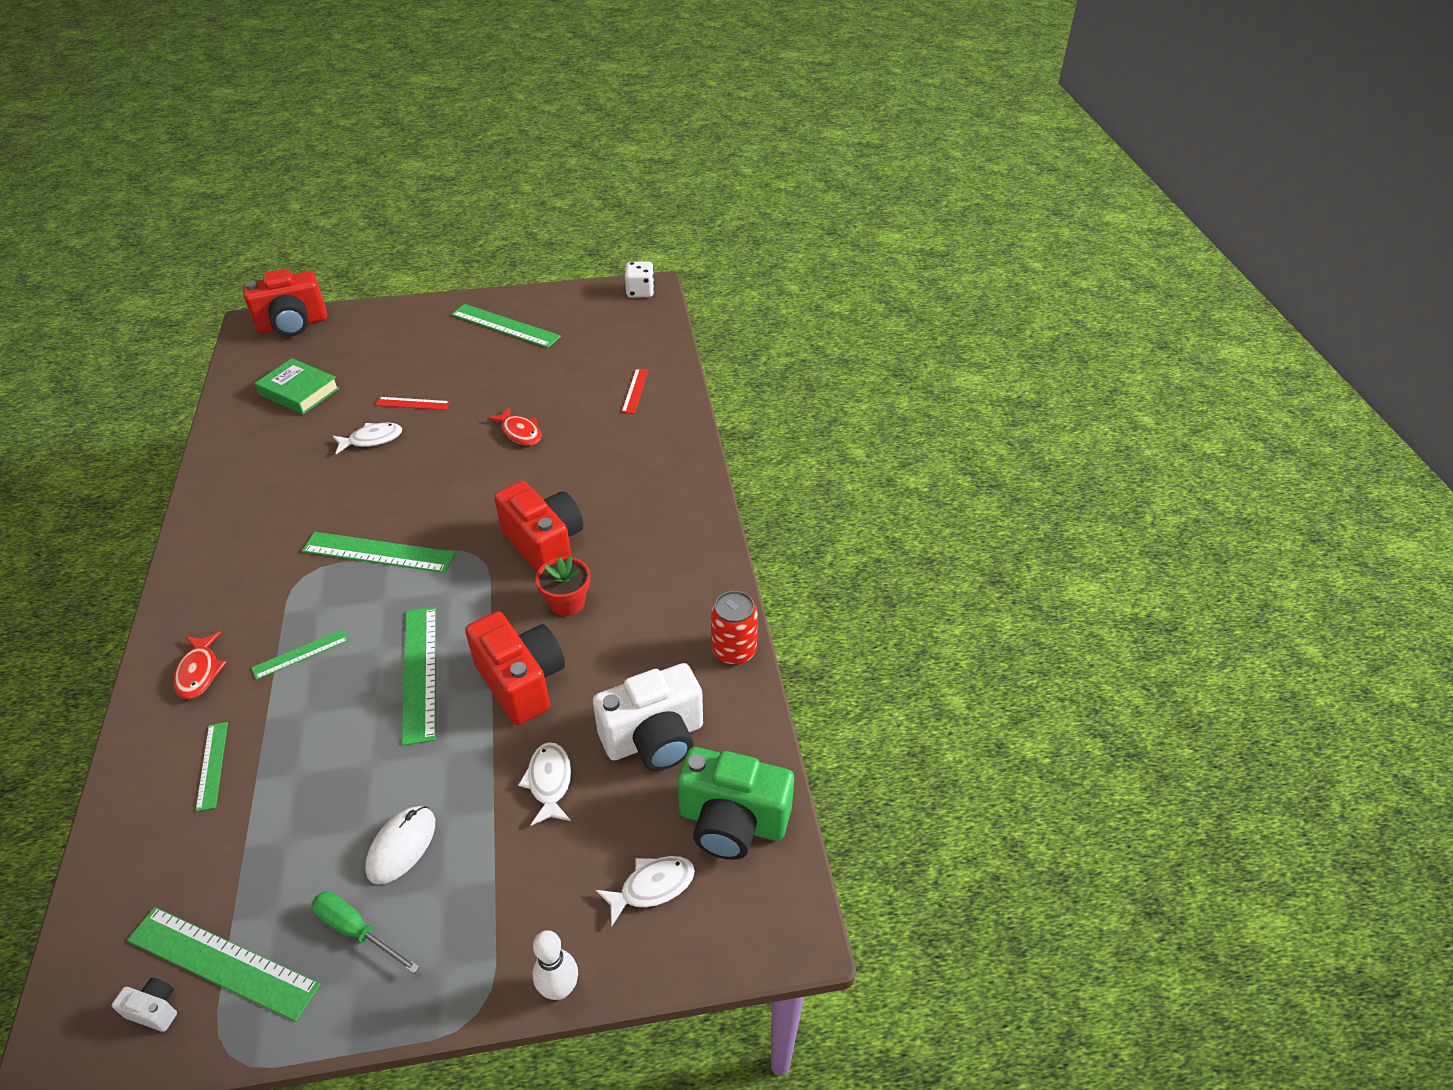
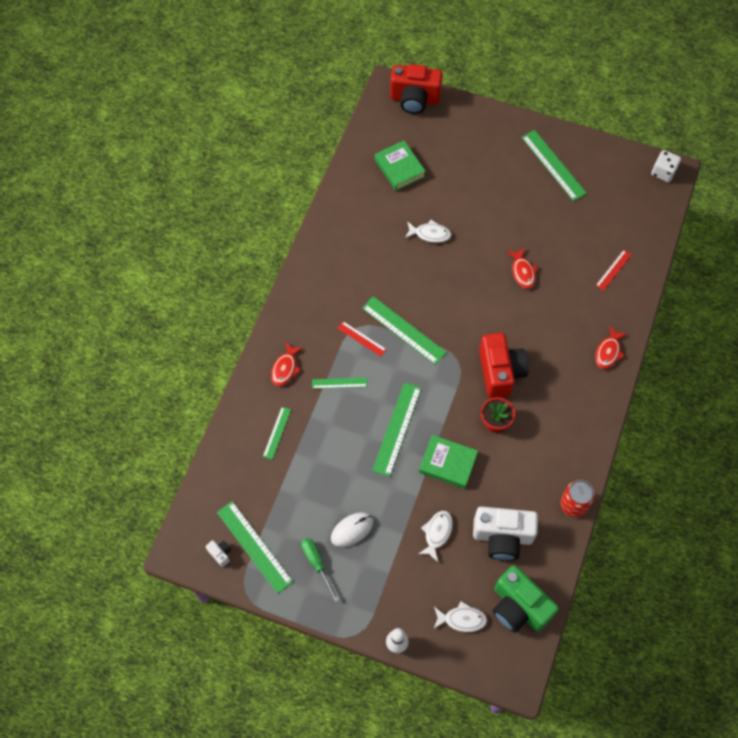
camera: 30 degrees right, 20 degrees up
(413, 403) = (465, 213): red ruler -> red ruler (361, 338)
(521, 682) = (448, 463): red camera -> green book
(677, 468) = (608, 352): none -> red fish

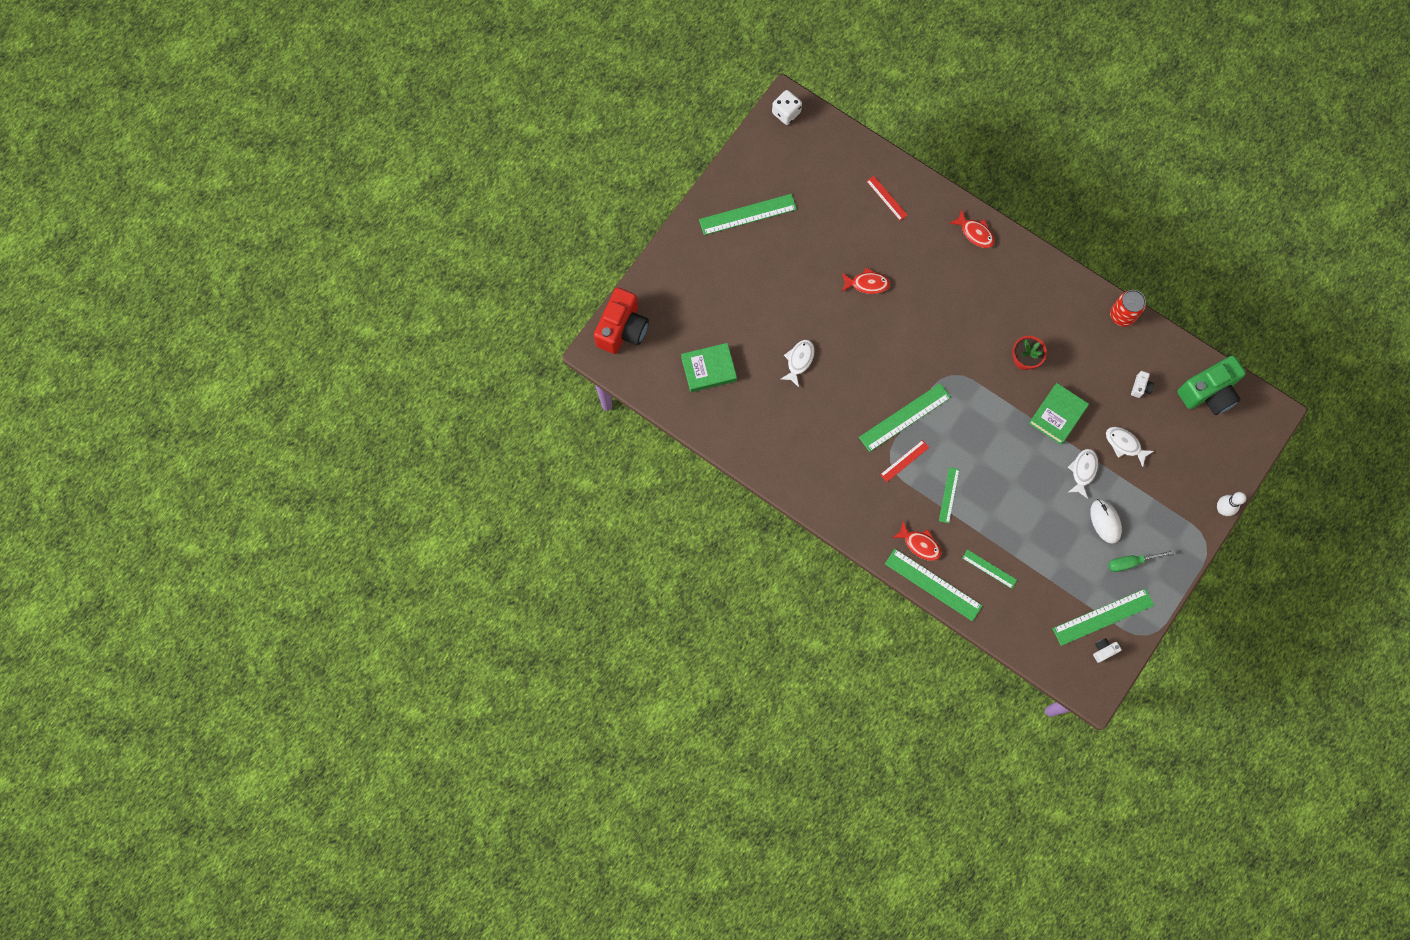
camera: 75 degrees left, 10 degrees up
(397, 429) = (1011, 452): green ruler -> green ruler (933, 584)
(462, 619) = (1210, 445): white fish -> white fish (1083, 471)
(500, 372) = (973, 339): red camera -> none
(502, 537) = (1140, 387): white camera -> white camera, size x0.41

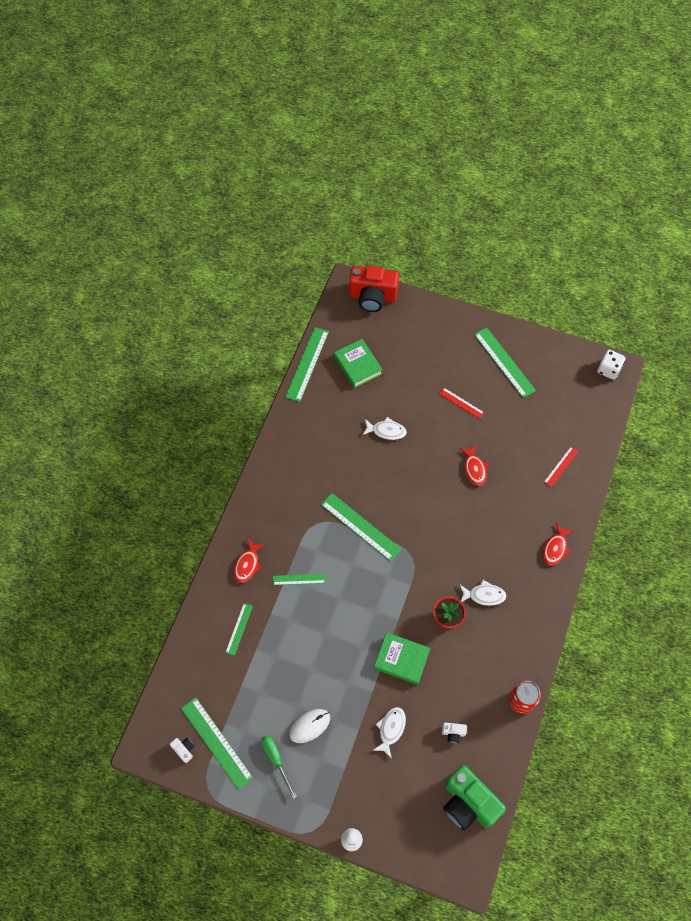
camera: 75 degrees right, 10 degrees down
(904, 461) = (320, 535): red ruler -> red ruler (461, 403)
(933, 584) = (214, 584): green ruler -> green ruler (307, 364)
(1083, 471) = (353, 694): white fish -> white fish (484, 595)

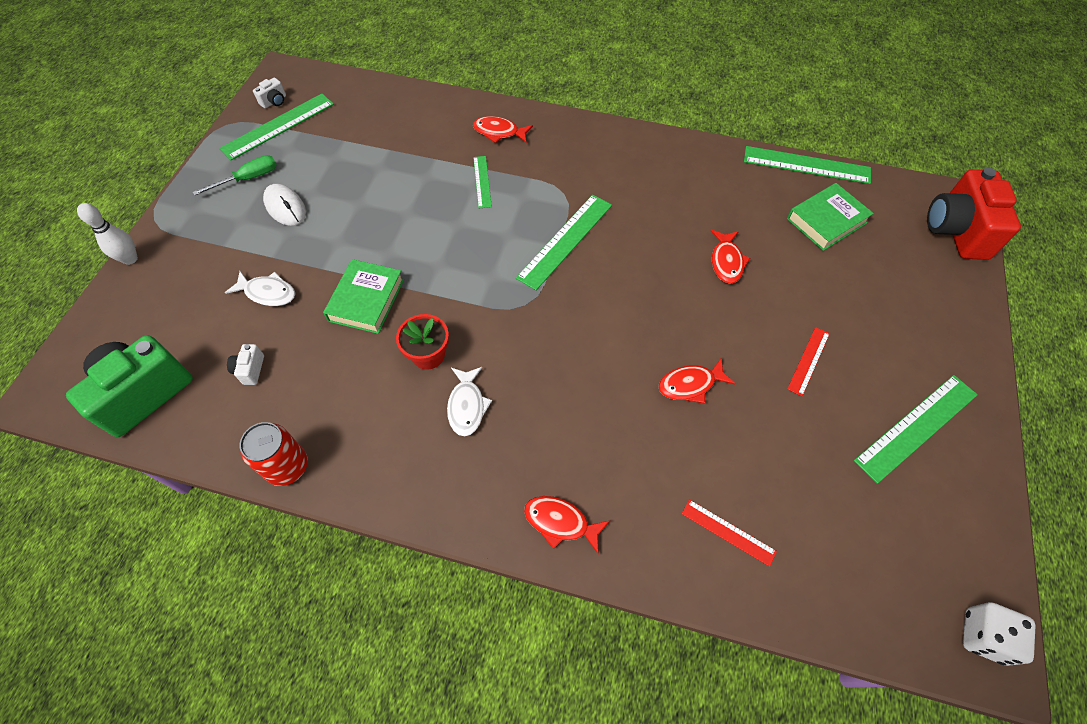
camera: 85 degrees right, 5 degrees down
(239, 629) = (415, 132): green ruler -> none
(386, 431) = (726, 262): white fish -> red fish

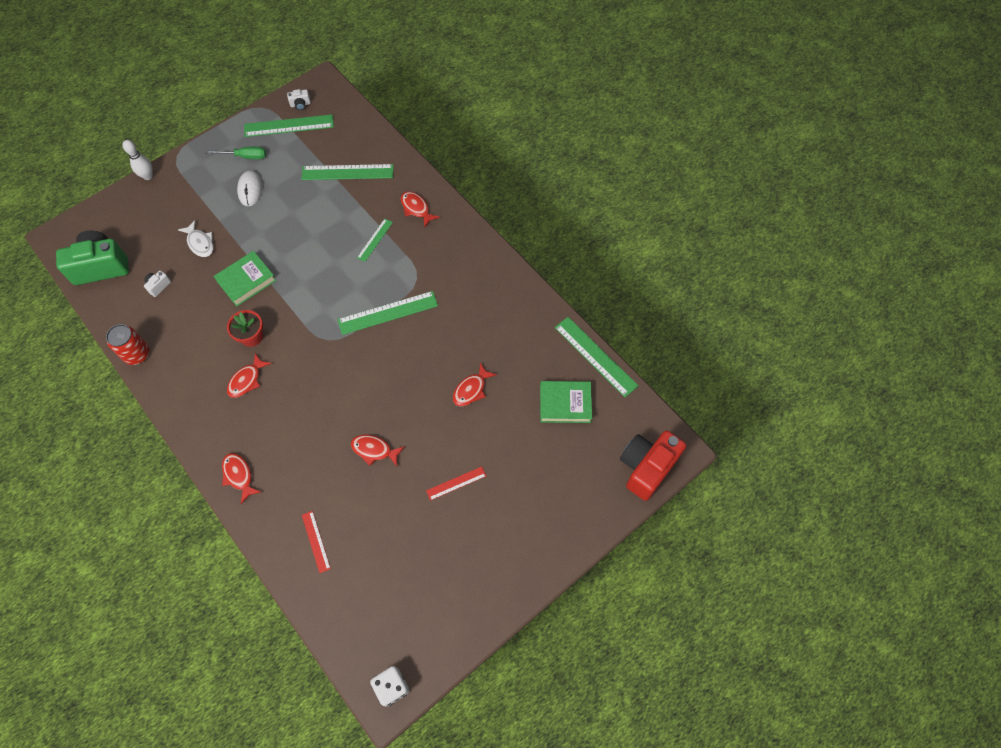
camera: 35 degrees right, 5 degrees up
(467, 406) = (247, 380): white fish -> red fish
(916, 427) = (477, 563): green ruler -> green ruler (347, 172)

